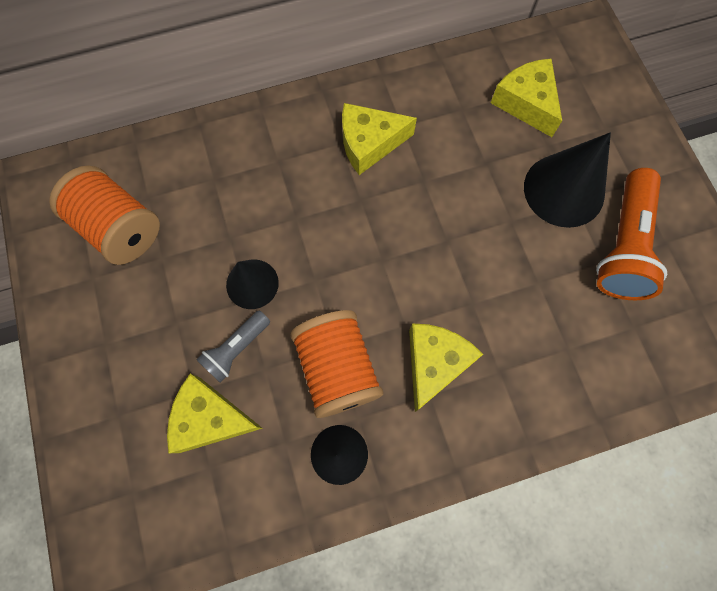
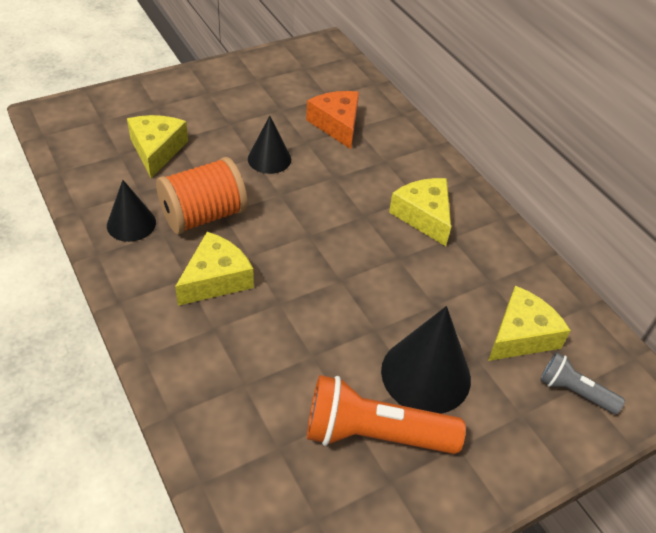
camera: 75 degrees right, 25 degrees down
(120, 228) = (299, 87): orange spool -> none
(204, 198) = (337, 124): none -> orange cheese
(236, 349) = (213, 157): grey flashlight -> grey flashlight (574, 392)
(434, 363) = (216, 279): yellow cheese -> yellow cheese turned 60 degrees counterclockwise

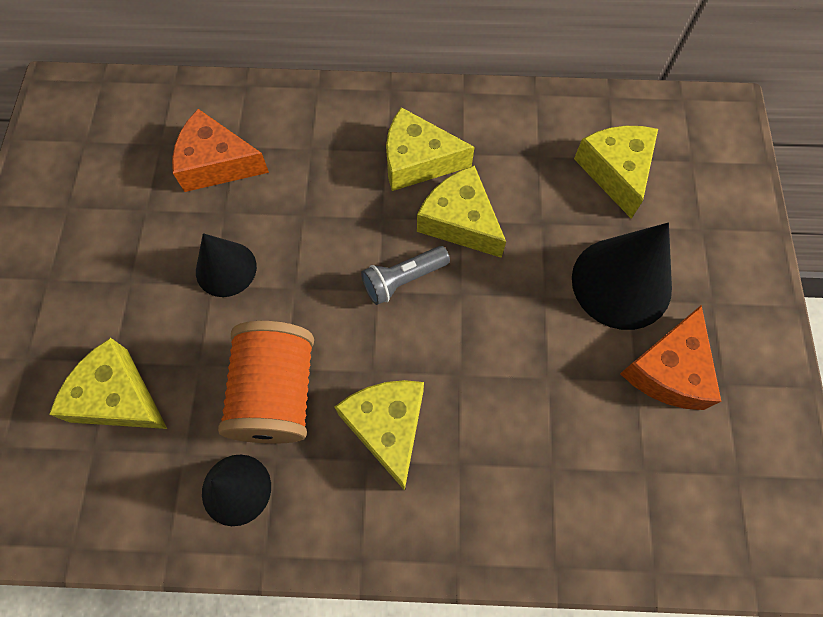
camera: 55 degrees left, 20 degrees up
(374, 434) = (668, 370): orange flashlight -> orange cheese
(396, 257) = (460, 221): none -> yellow cheese
(574, 392) = (697, 170): grey flashlight -> grey flashlight (403, 280)

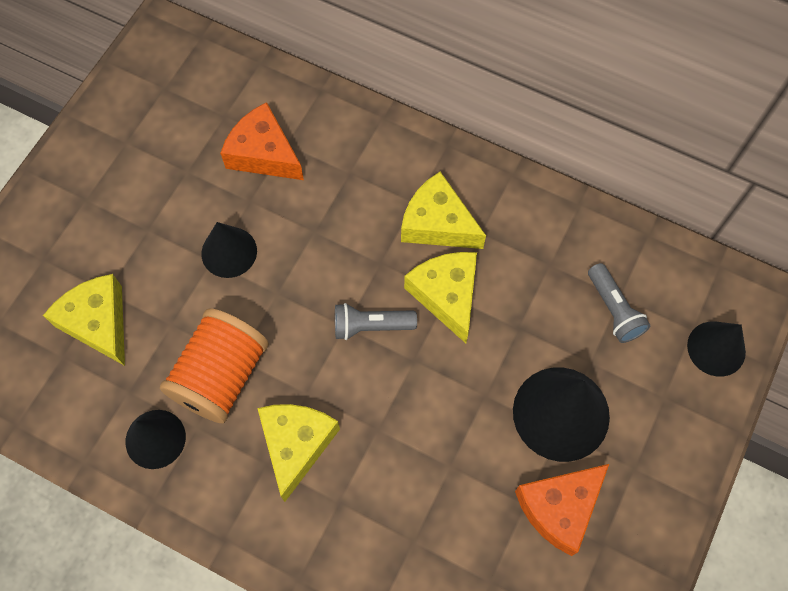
camera: 25 degrees right, 0 degrees up
(616, 171) = (613, 309): yellow cheese -> grey flashlight
(720, 168) = (716, 348): none -> black cone

